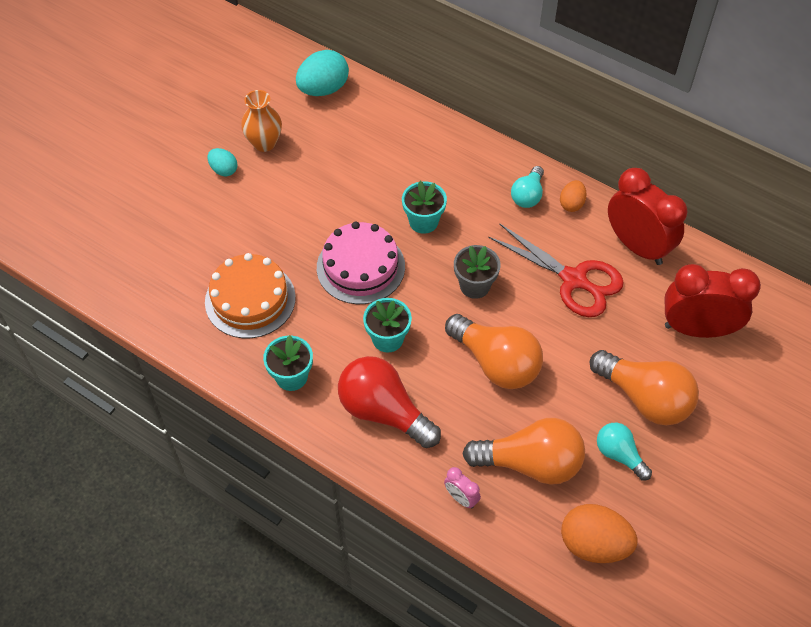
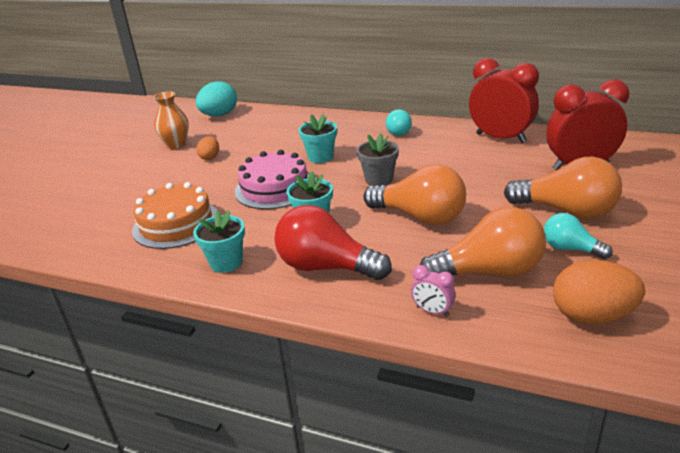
camera: 10 degrees left, 25 degrees down
(224, 170) = (143, 162): turquoise egg -> none
(571, 204) = (436, 129): orange egg -> orange egg (210, 157)
(573, 279) = (460, 162): red scissors -> none

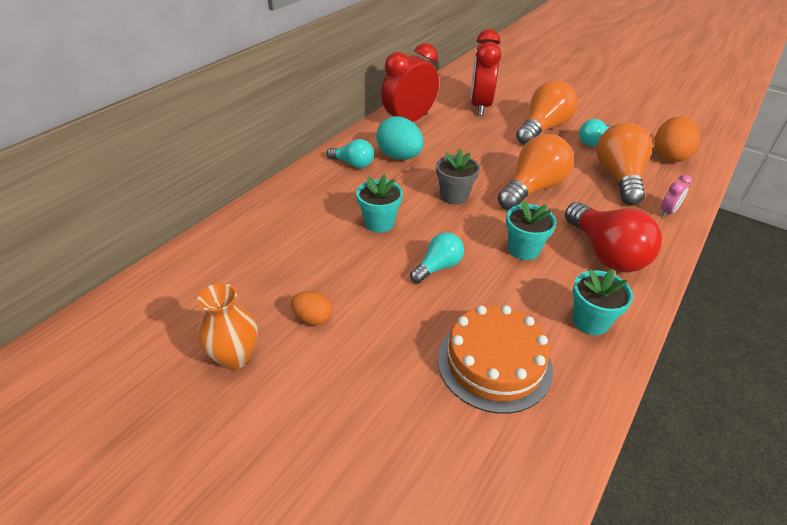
camera: 80 degrees left, 10 degrees up
(219, 115) = (159, 298): turquoise egg -> turquoise egg (399, 156)
(274, 188) = (438, 267): pink cake -> turquoise light bulb
(326, 267) = (605, 253): red light bulb -> red light bulb turned 60 degrees counterclockwise

